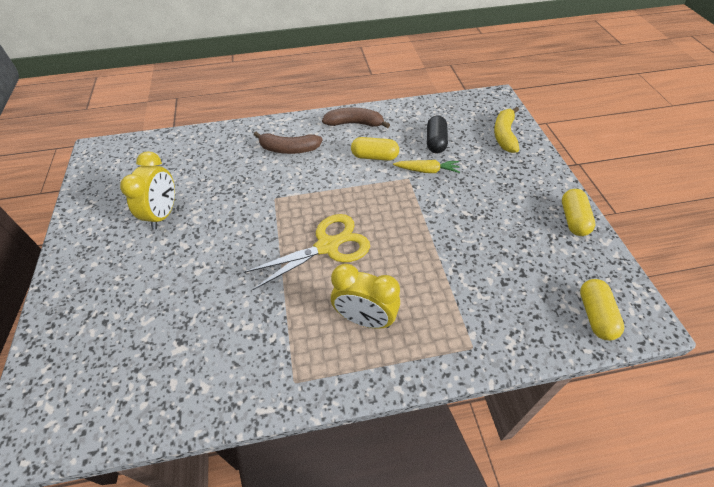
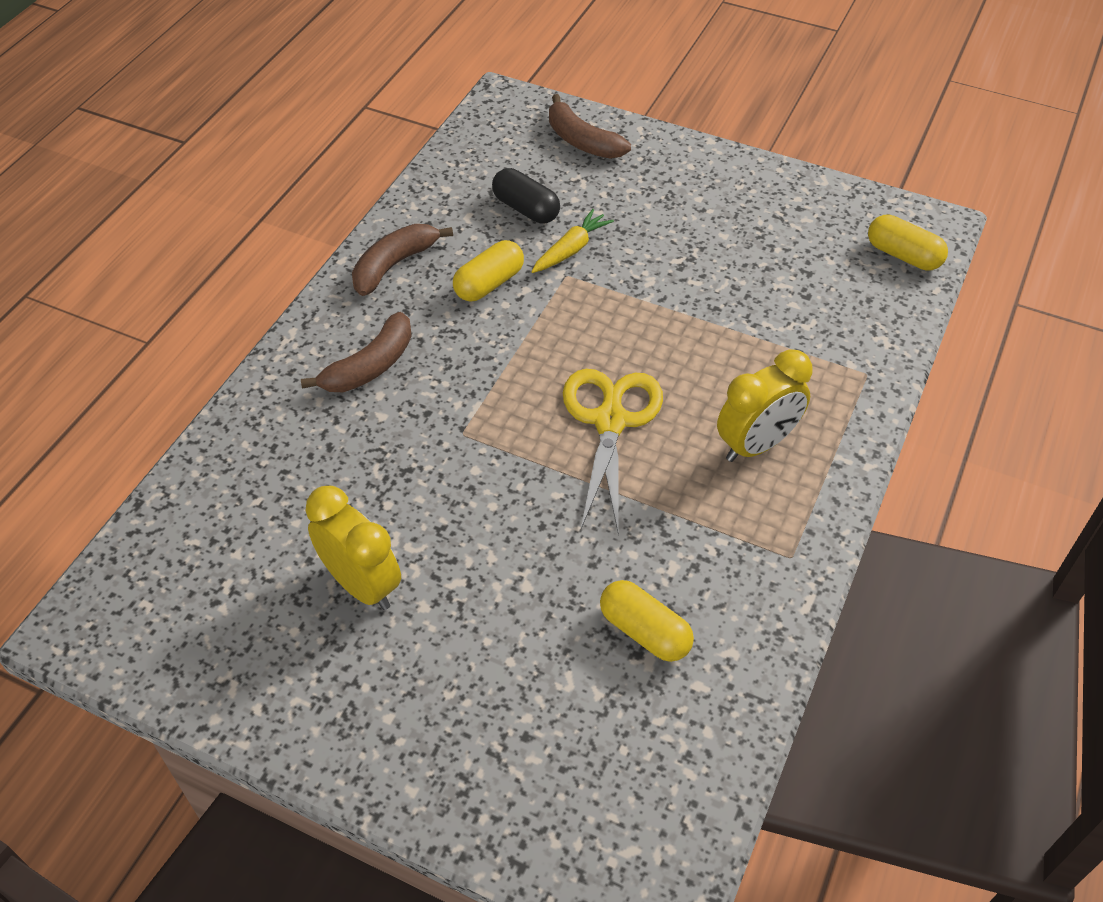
camera: 55 degrees left, 0 degrees up
(504, 135) = (582, 141): yellow banana -> brown banana
(573, 219) = (771, 182): yellow capsule -> yellow capsule (644, 631)

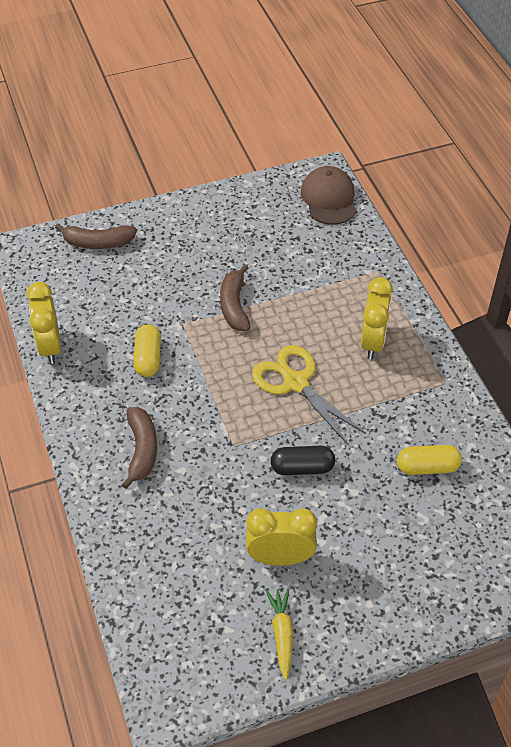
camera: 45 degrees left, 0 degrees up
(394, 265) = (82, 386): brown banana -> brown banana (234, 305)
(412, 208) = (50, 347): none -> yellow clock
(526, 209) = (115, 303): black capsule -> black capsule (302, 468)
(571, 249) = (168, 308): yellow carrot -> yellow carrot (282, 634)
(903, 255) = (329, 198): yellow capsule -> brown cap

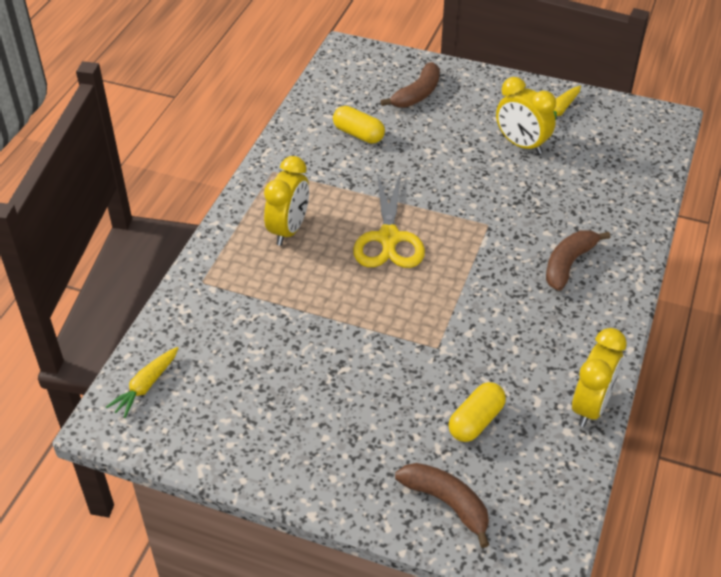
camera: 140 degrees left, 5 degrees down
(148, 358) = (500, 335): yellow capsule -> yellow capsule (476, 421)
(234, 305) = (370, 334): brown banana -> brown banana (417, 94)
(302, 468) = (449, 182): black capsule -> none
(329, 198) = (146, 386): brown cap -> yellow carrot
(372, 342) = (288, 230): yellow clock -> yellow clock turned 150 degrees clockwise

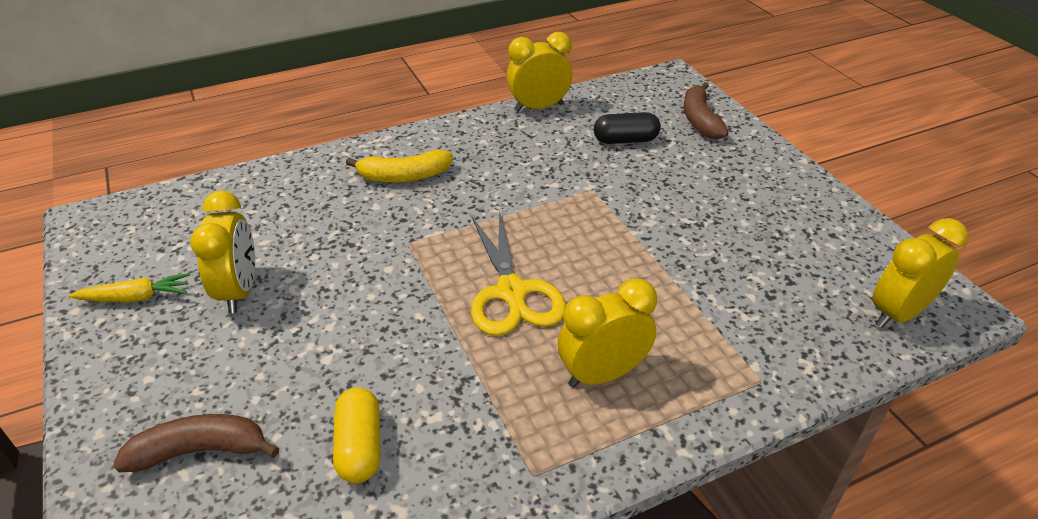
camera: 135 degrees left, 5 degrees down
(146, 386) = (898, 313): yellow carrot -> yellow clock
(388, 238) = (511, 292): yellow scissors -> yellow scissors turned 120 degrees clockwise
(476, 421) = (625, 140): yellow capsule -> black capsule
(568, 264) = (404, 176): brown banana -> yellow banana

